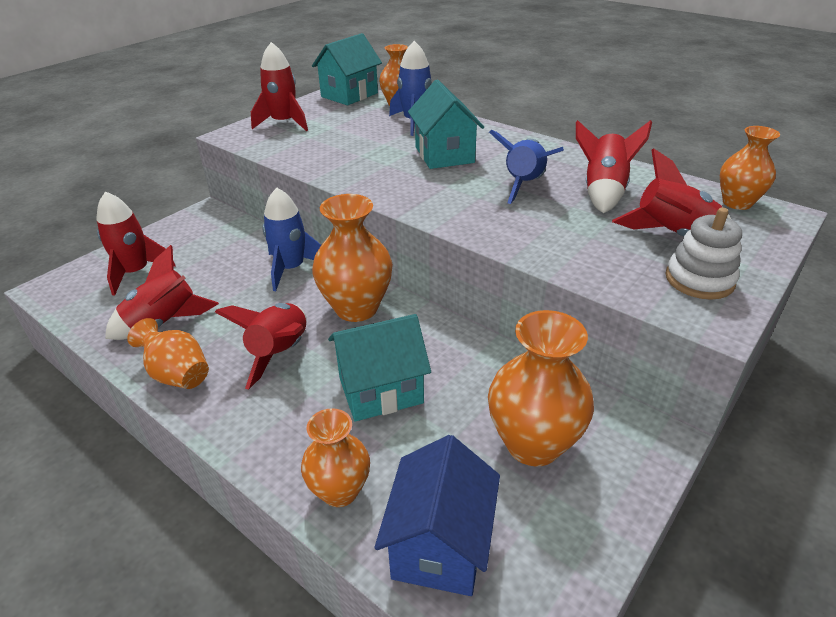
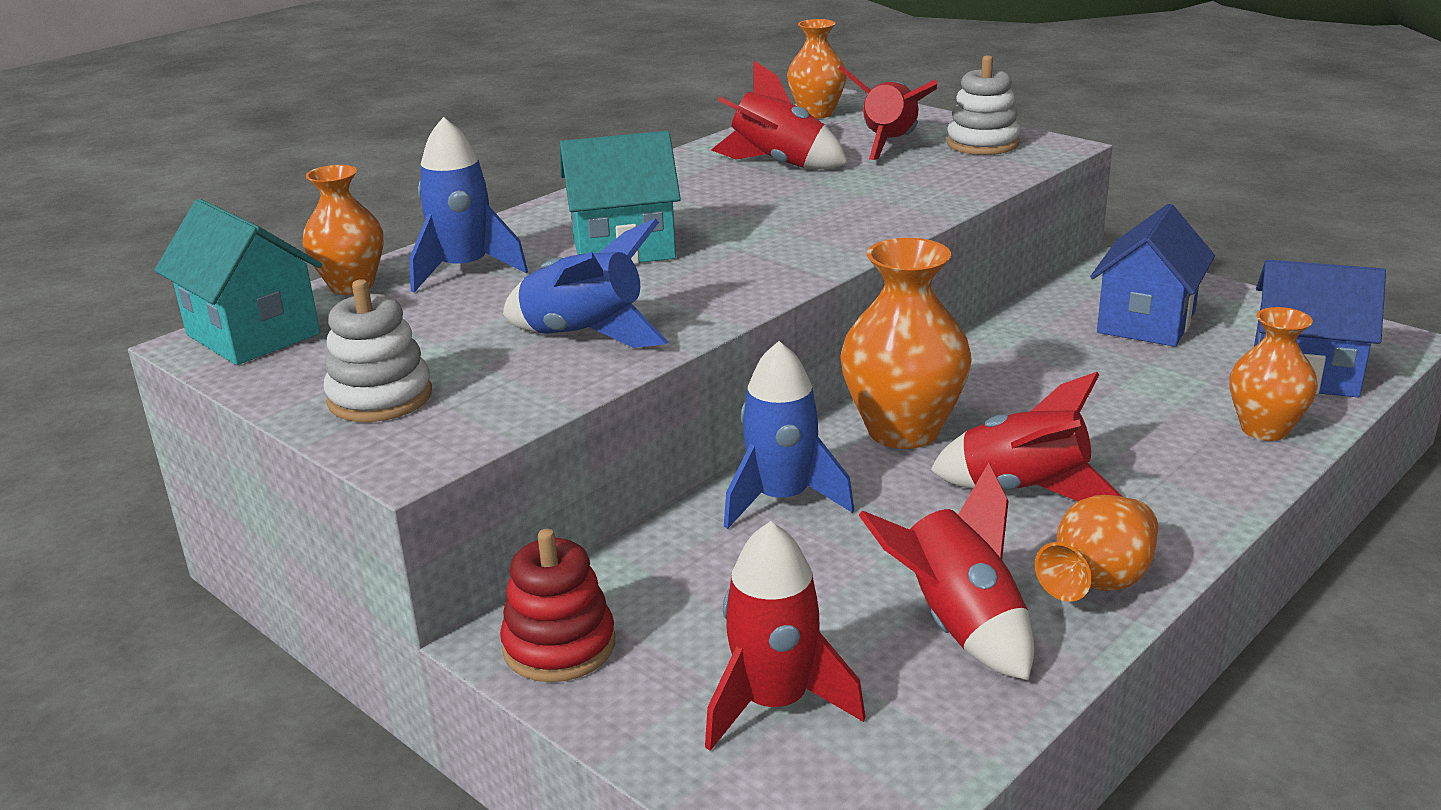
camera: 85 degrees left, 10 degrees down
(197, 222) = (559, 646): none -> red stacking toy
(284, 123) = (380, 397): red rocket -> white stacking toy
(380, 390) = (1086, 408): turquoise house -> none
(524, 185) = (749, 202): blue rocket -> blue rocket (585, 335)
(533, 444) = (1146, 322): orange vase -> blue house

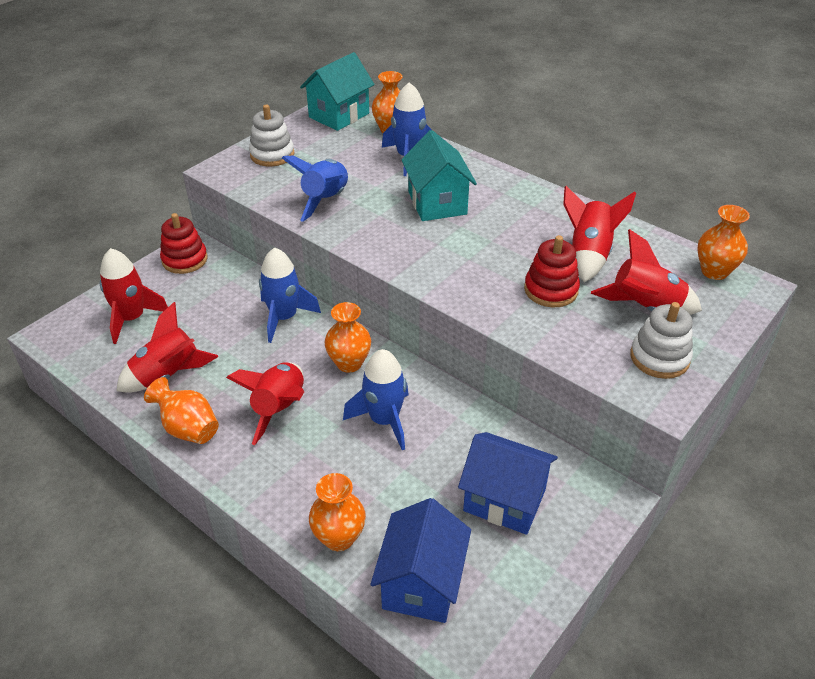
camera: 85 degrees right, 15 degrees up
(857, 186) = (551, 290): none -> red stacking toy
(903, 431) = (349, 363): orange vase -> orange vase, size x0.63
(1027, 400) = (384, 420): none -> blue rocket

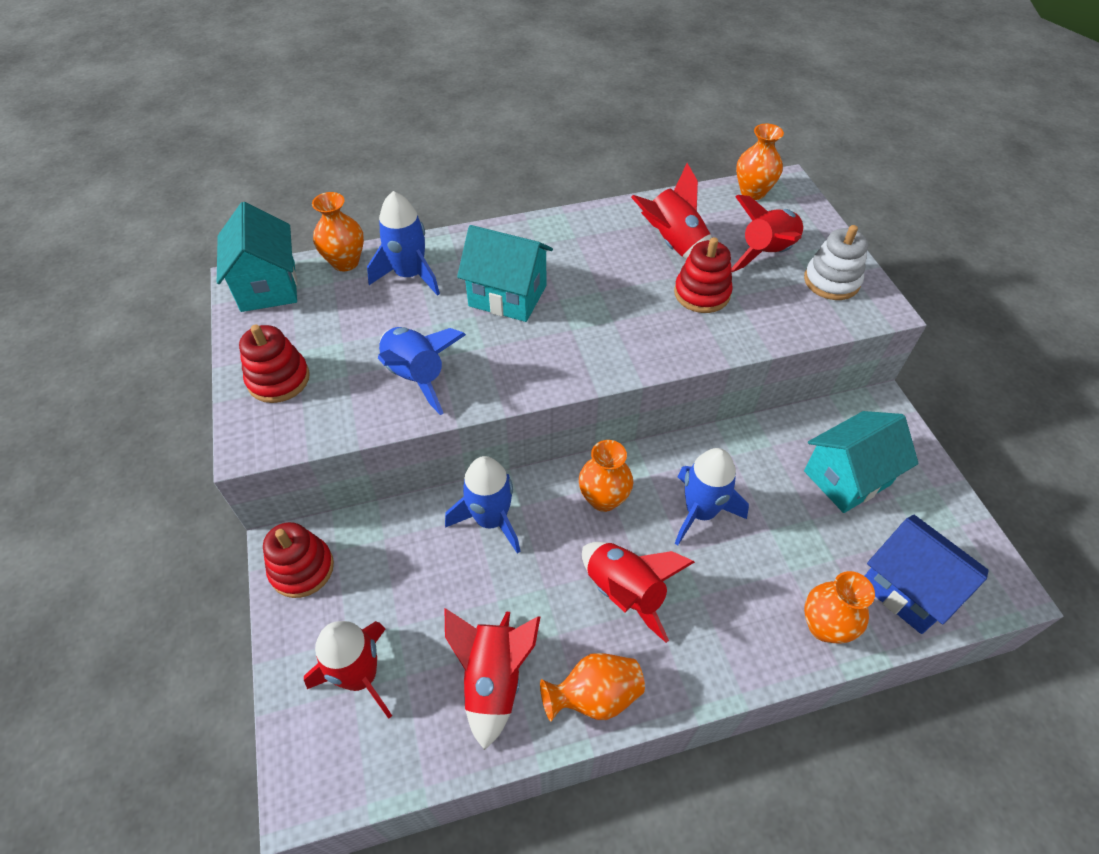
camera: 55 degrees left, 10 degrees up
(272, 155) = (278, 379): white stacking toy -> red stacking toy
(504, 500) = (847, 478): blue house -> turquoise house

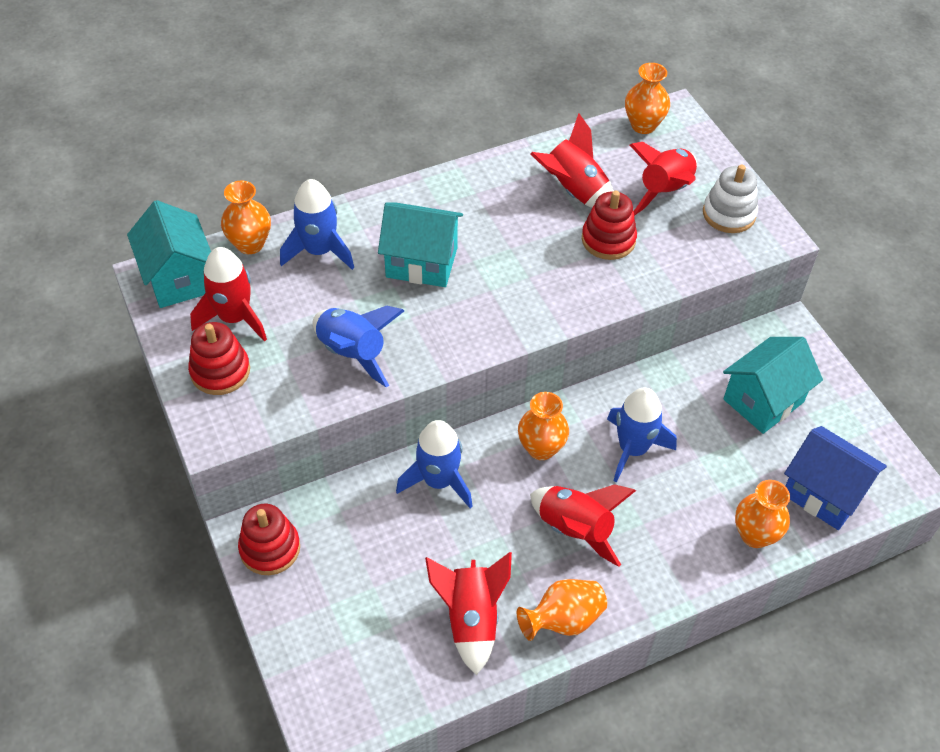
camera: 10 degrees left, 0 degrees up
(360, 676) = (350, 633): red rocket -> red rocket (234, 318)

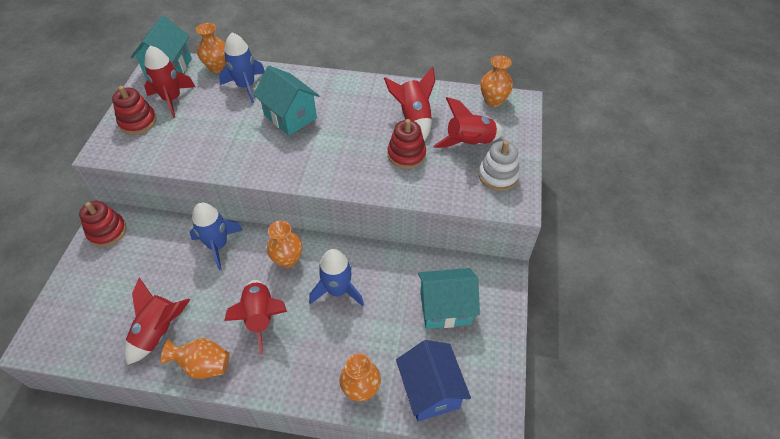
camera: 35 degrees right, 0 degrees up
(353, 353) = (207, 145): blue rocket -> none

